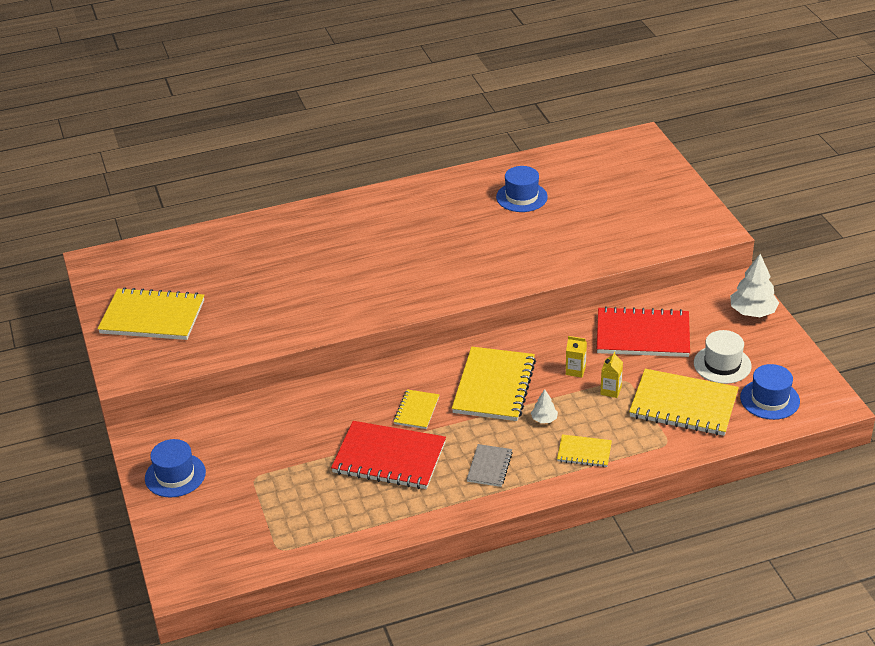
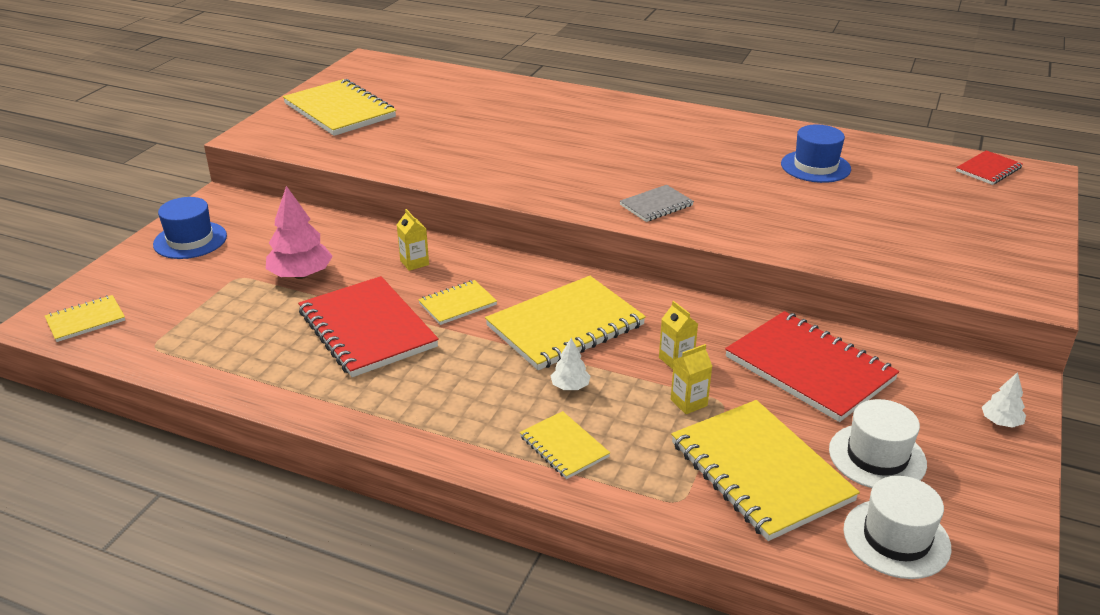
camera: 40 degrees right, 5 degrees down
(206, 564) = (86, 320): none -> yellow notebook
(292, 451) = (300, 275): none -> pink tree
(349, 400) = (414, 262): none -> yellow carton
(489, 467) = (443, 397): grey notebook -> grey notebook (656, 205)
(613, 149) = (988, 170): none -> red notebook
(752, 312) = (1001, 422): white tree -> white tree, size x0.52
(769, 399) = (896, 538): blue hat -> white hat

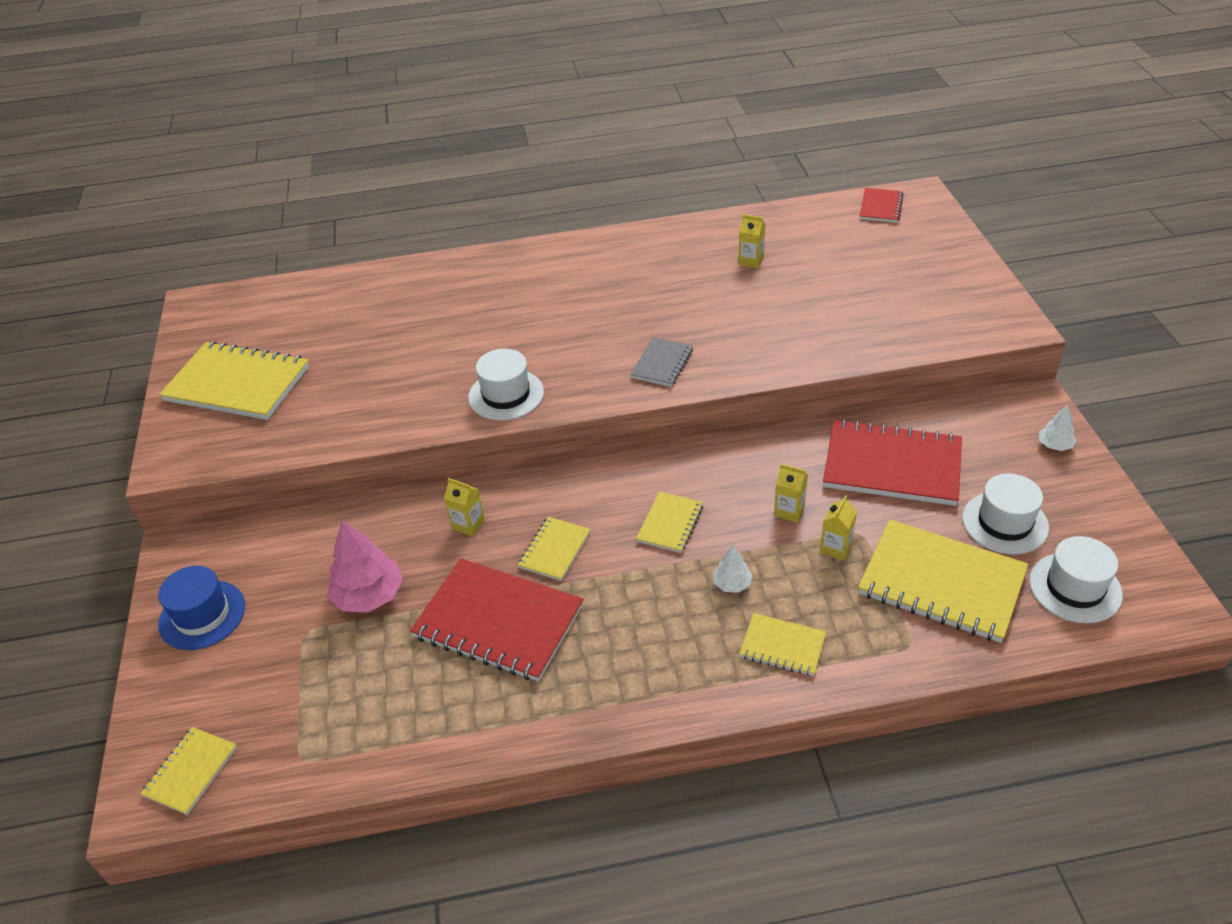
camera: 30 degrees left, 10 degrees up
(511, 181) = (506, 395): none -> white hat
(565, 326) = (670, 524): yellow notebook -> yellow notebook, size x0.51
(815, 166) = (751, 260): blue hat -> yellow carton

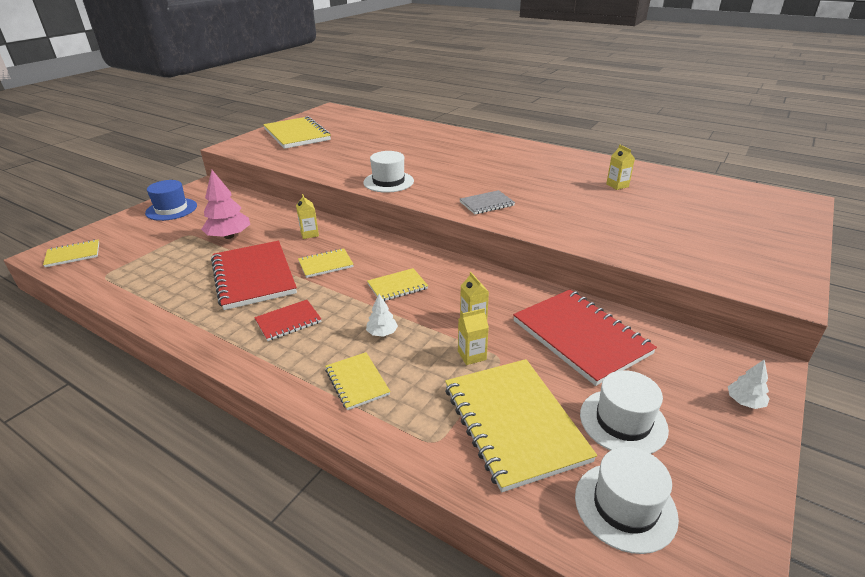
camera: 40 degrees right, 10 degrees down
(881, 207) = (757, 195): red notebook -> red notebook (288, 322)

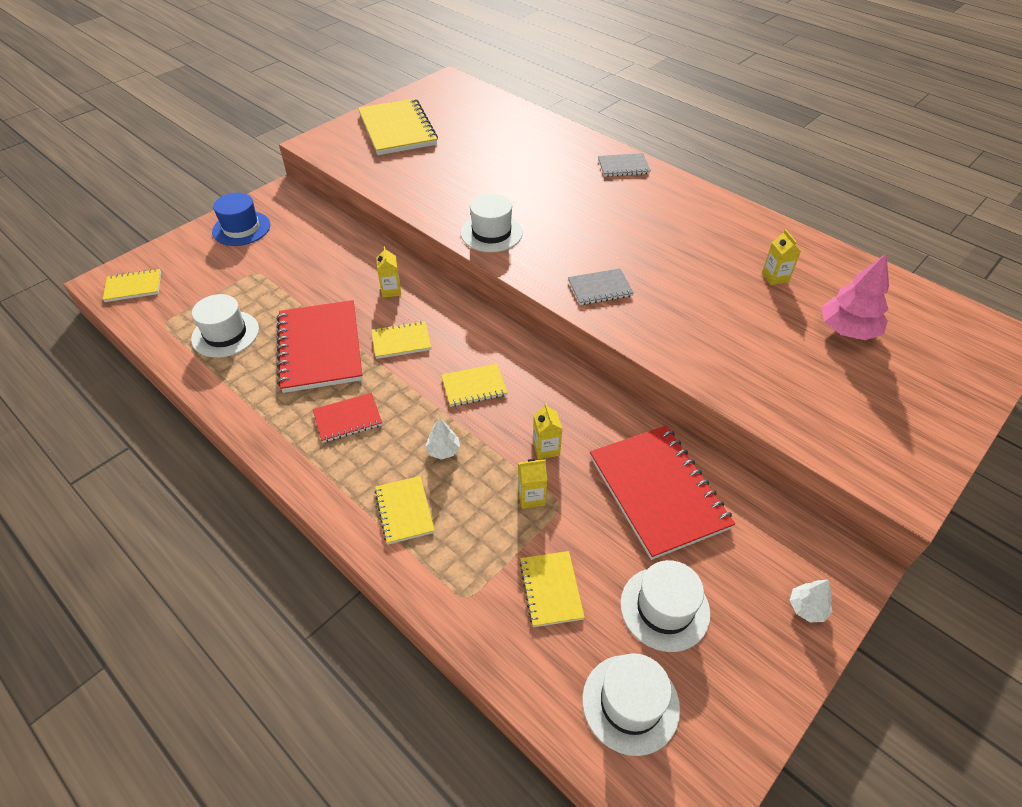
camera: 10 degrees right, 15 degrees up
(163, 277) = (225, 334): none -> white hat
(229, 236) = (301, 281): pink tree -> pink tree (847, 330)
(478, 140) = (623, 167): none -> grey notebook
(514, 423) = (551, 589): yellow notebook -> yellow notebook, size x0.51

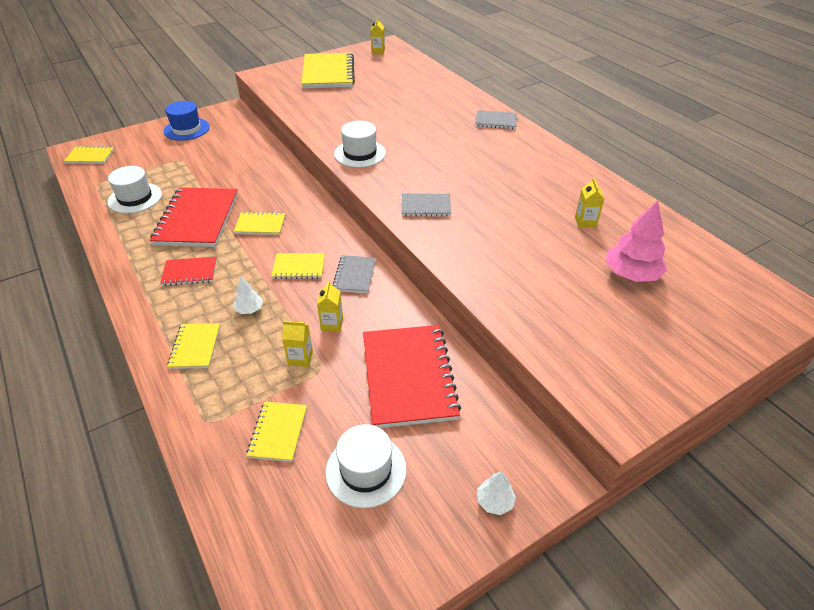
camera: 15 degrees right, 5 degrees down
(391, 290) = (272, 188): yellow carton -> yellow carton (378, 51)
(542, 384) = (354, 275): none -> grey notebook
(630, 703) = (296, 539): white hat -> none

